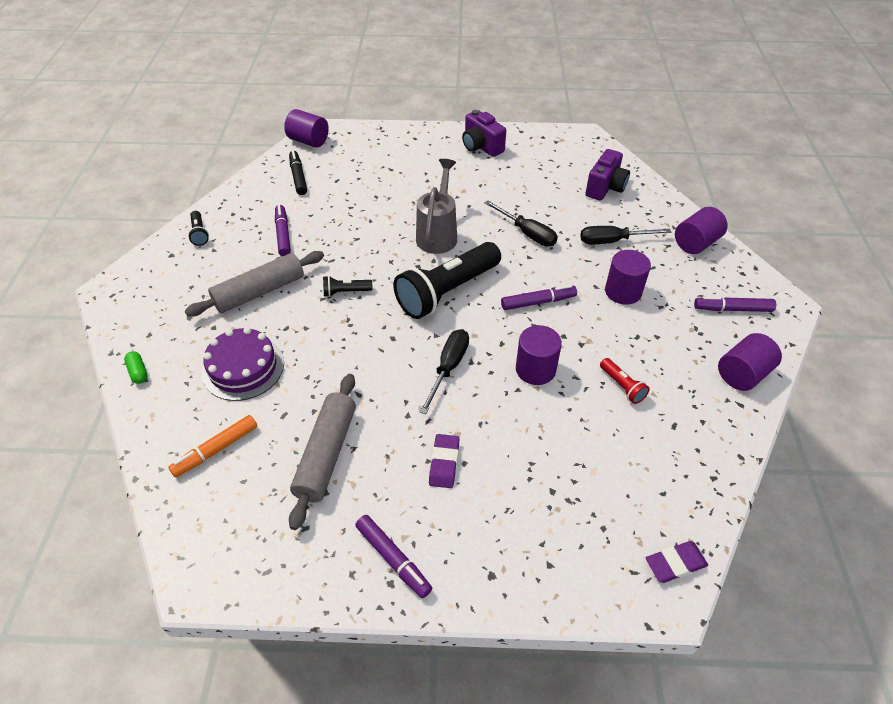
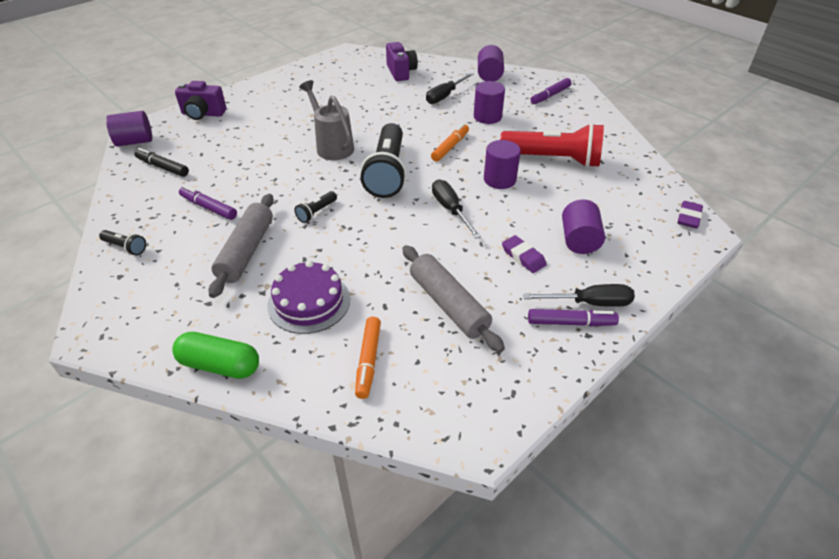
camera: 45 degrees left, 5 degrees down
(138, 372) = (220, 365): green capsule -> green capsule, size x1.98
(481, 147) = (286, 85): purple camera -> purple camera (203, 114)
(527, 233) = (389, 117): black screwdriver -> black screwdriver (589, 303)
(538, 302) = (450, 147): purple marker -> orange marker
(622, 386) = (553, 159): red flashlight -> red flashlight, size x2.36
(742, 374) = (596, 121): purple cylinder -> purple cylinder (579, 240)

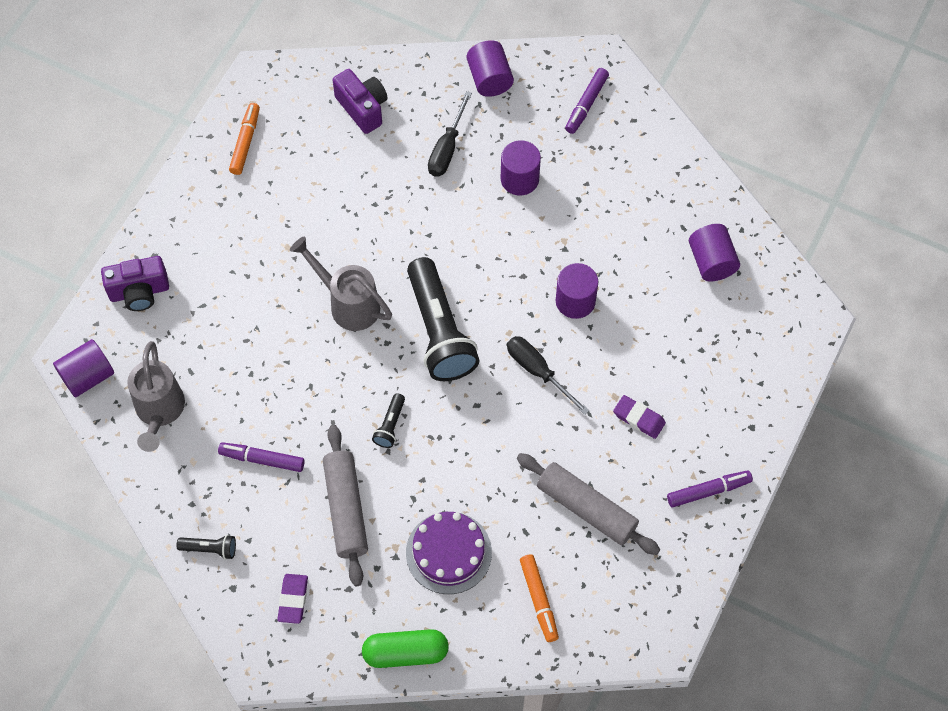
camera: 20 degrees left, 20 degrees up
(163, 167) = (159, 411): black marker -> grey watering can
(450, 147) = (495, 258): orange marker -> orange marker (245, 142)
(553, 159) = (626, 243): red flashlight -> none
(579, 240) = (689, 374): purple cylinder -> purple cylinder (711, 262)
(589, 303) = (720, 460): black screwdriver -> none
(688, 217) = (796, 299): purple eraser -> purple eraser (293, 600)

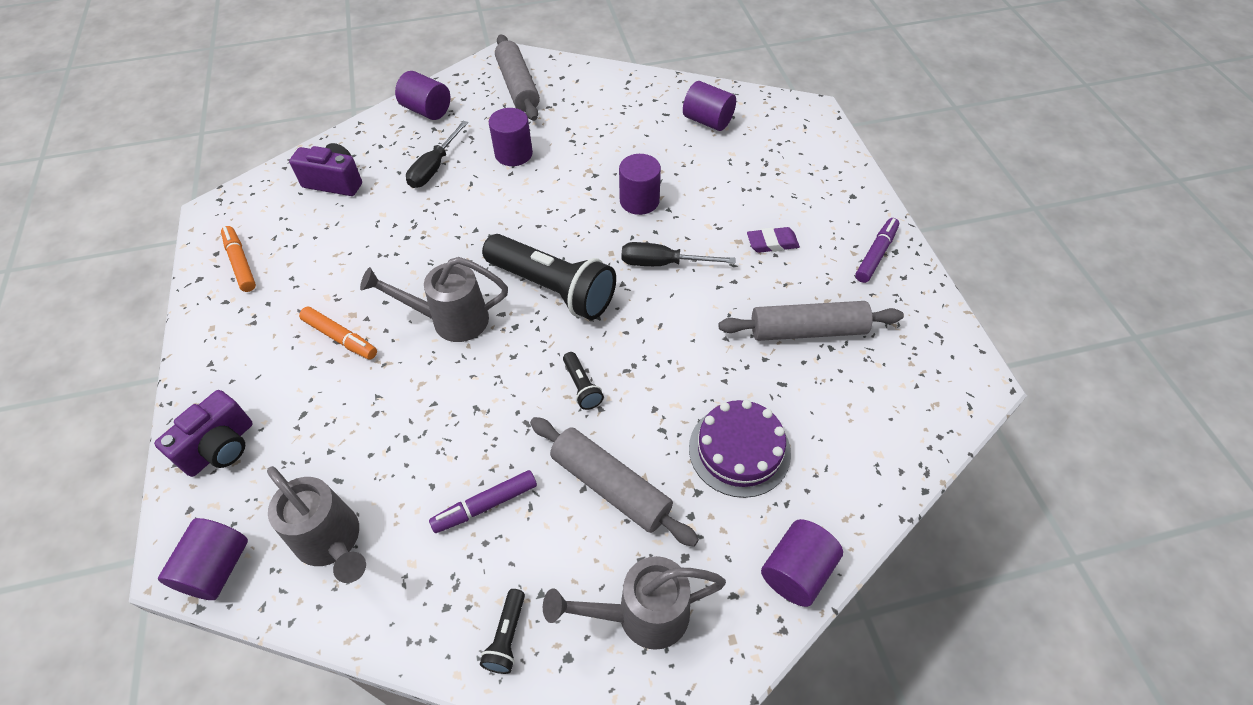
camera: 40 degrees left, 10 degrees down
(210, 549) = (507, 637): black flashlight -> black flashlight turned 135 degrees clockwise
(293, 600) = (641, 615): purple eraser -> grey watering can
(405, 653) = (797, 571): green capsule -> purple cylinder
(447, 148) = (434, 167): black screwdriver -> black screwdriver turned 45 degrees clockwise
(539, 600) = (853, 428): orange marker -> orange marker (340, 338)
(586, 104) = (517, 86): purple marker -> grey rolling pin

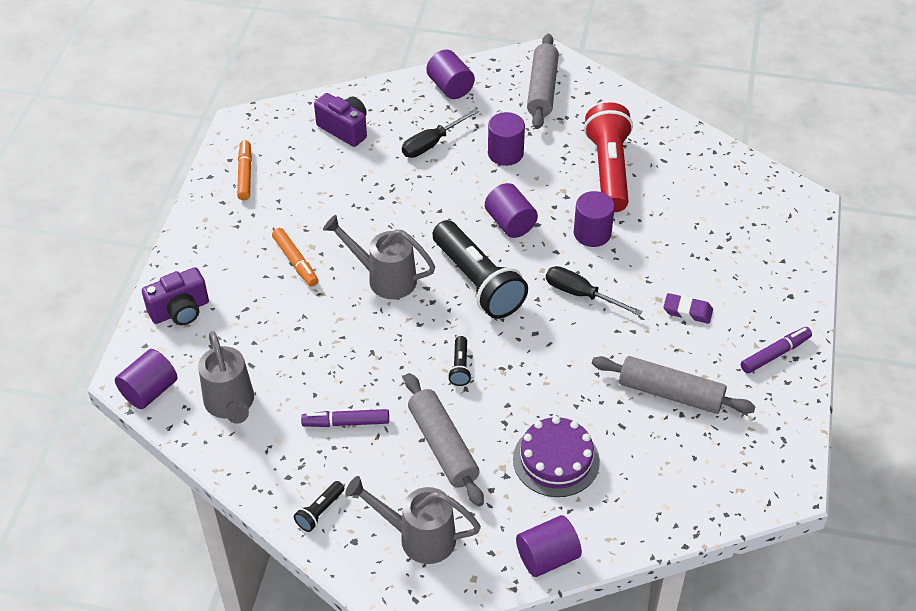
camera: 25 degrees right, 5 degrees down
(621, 137) = (609, 169): none -> red flashlight
(707, 121) = (699, 180): purple cylinder -> purple cylinder (510, 223)

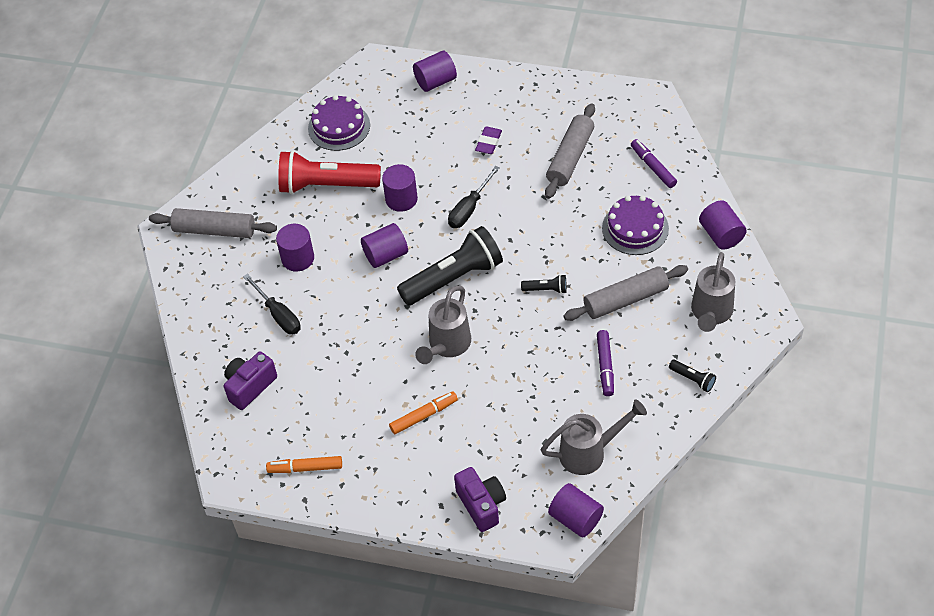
camera: 85 degrees left, 5 degrees up
(450, 87) = (201, 301): purple cylinder -> purple cylinder (435, 81)
(698, 175) = (339, 126): none -> purple cake
(775, 354) = (532, 95): purple marker -> purple marker (653, 167)

